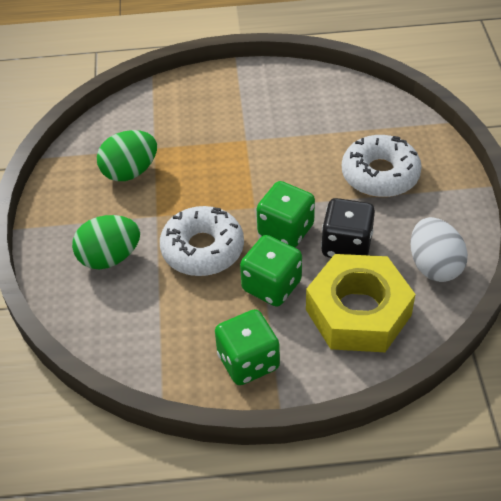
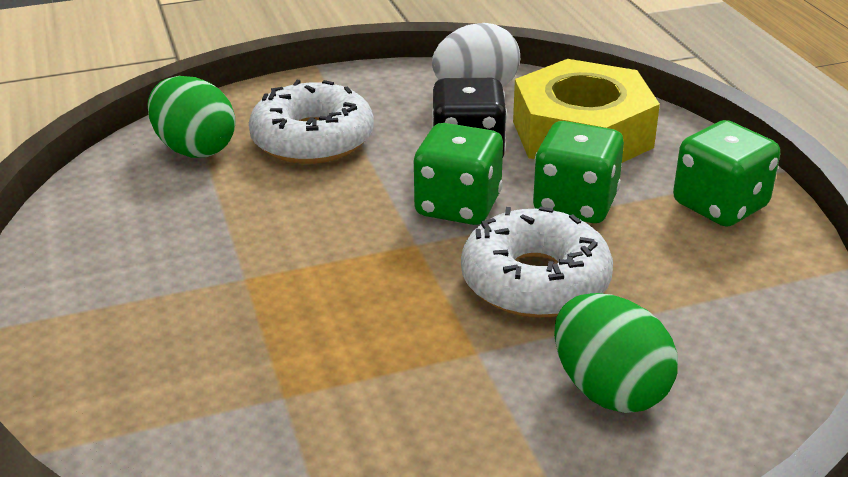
camera: 105 degrees left, 15 degrees down
(130, 172) = (366, 416): green egg -> green egg (195, 149)

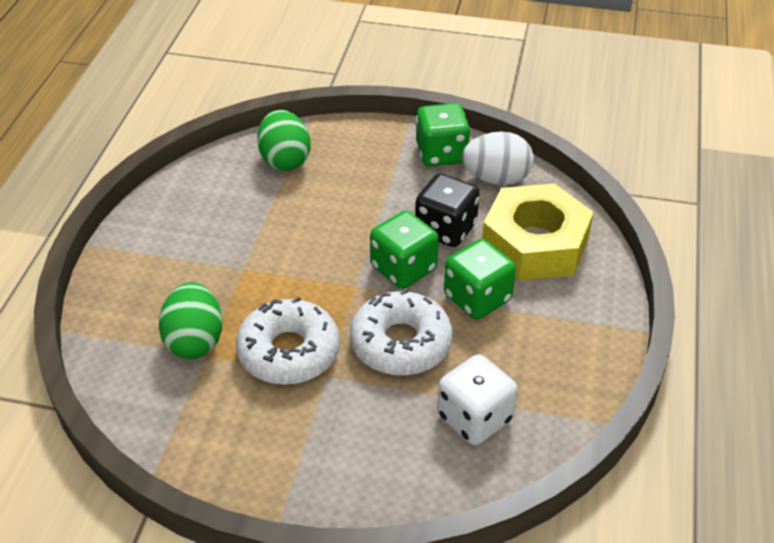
camera: 30 degrees right, 10 degrees up
(312, 139) = (359, 180): white donut -> white donut (289, 352)
(609, 390) = (376, 434): green egg -> green egg (195, 341)
(705, 322) = (474, 418): none -> white dice
(720, 205) = (572, 340): green dice -> green dice (441, 154)

